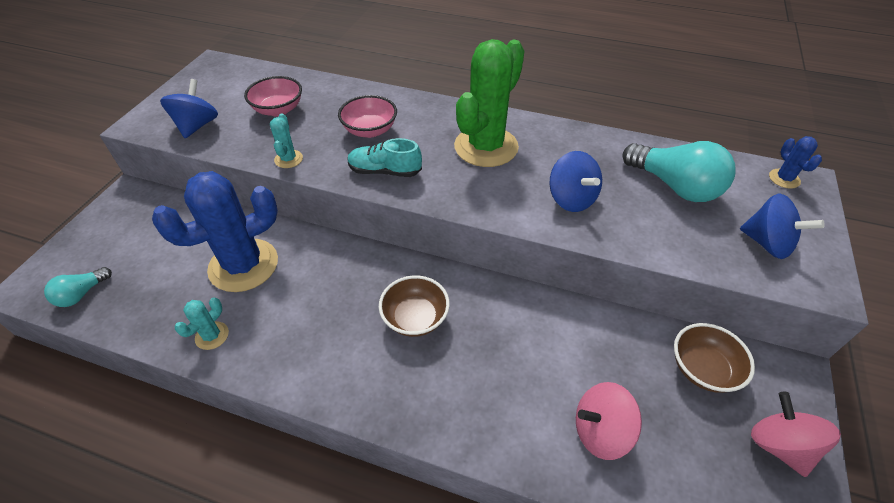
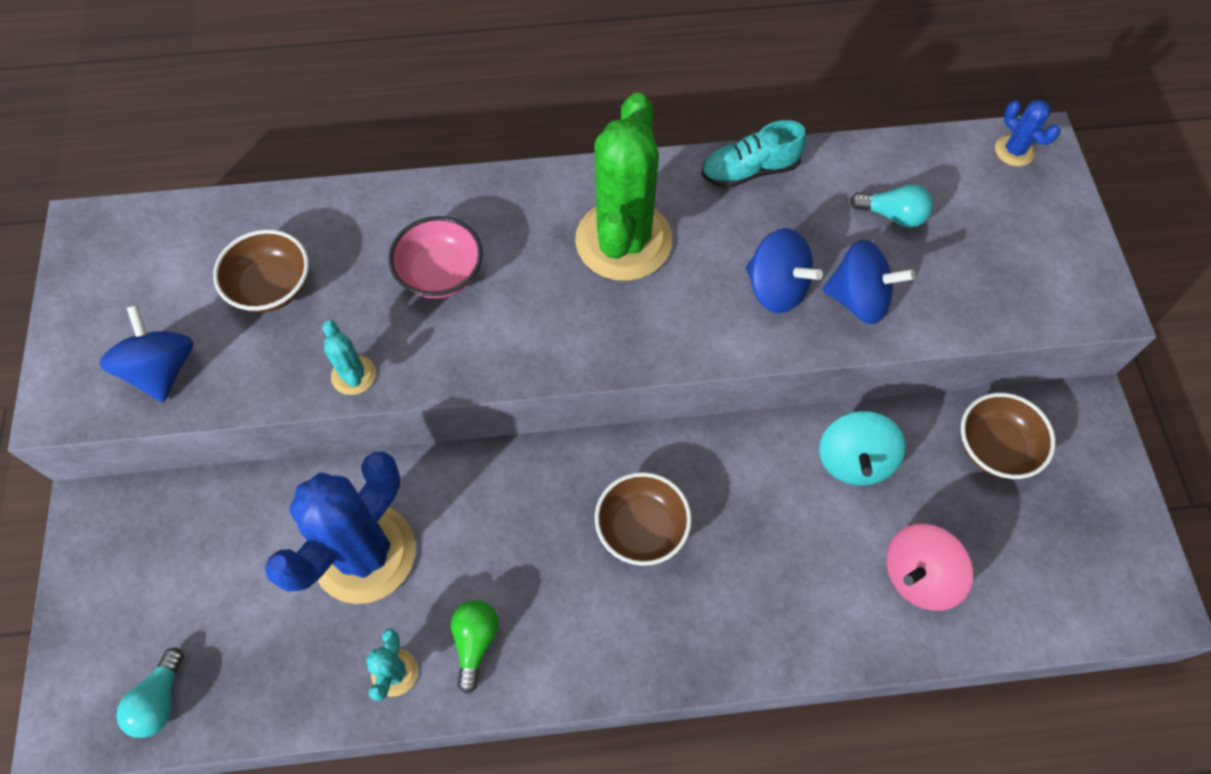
camera: 25 degrees left, 15 degrees up
(270, 339) = (475, 642): none -> green light bulb
(278, 110) = (272, 287): pink bowl -> brown bowl
(384, 171) = (507, 341): turquoise shoe -> turquoise shoe (749, 171)
(586, 335) = (854, 460): none -> turquoise spinning top
(675, 186) = (893, 215): turquoise light bulb -> turquoise light bulb, size x0.53
(767, 243) = (1025, 265): blue spinning top -> blue spinning top (858, 299)
(779, 445) = (1097, 506): pink spinning top -> none

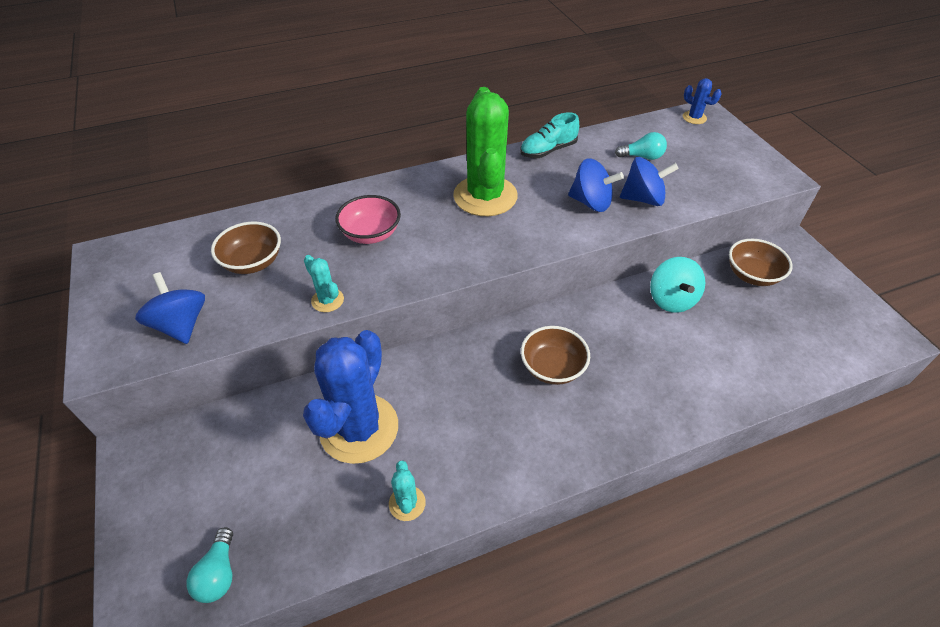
camera: 15 degrees left, 15 degrees down
(475, 642) = (461, 467): green light bulb -> none
(918, 575) = (743, 354): pink spinning top -> none

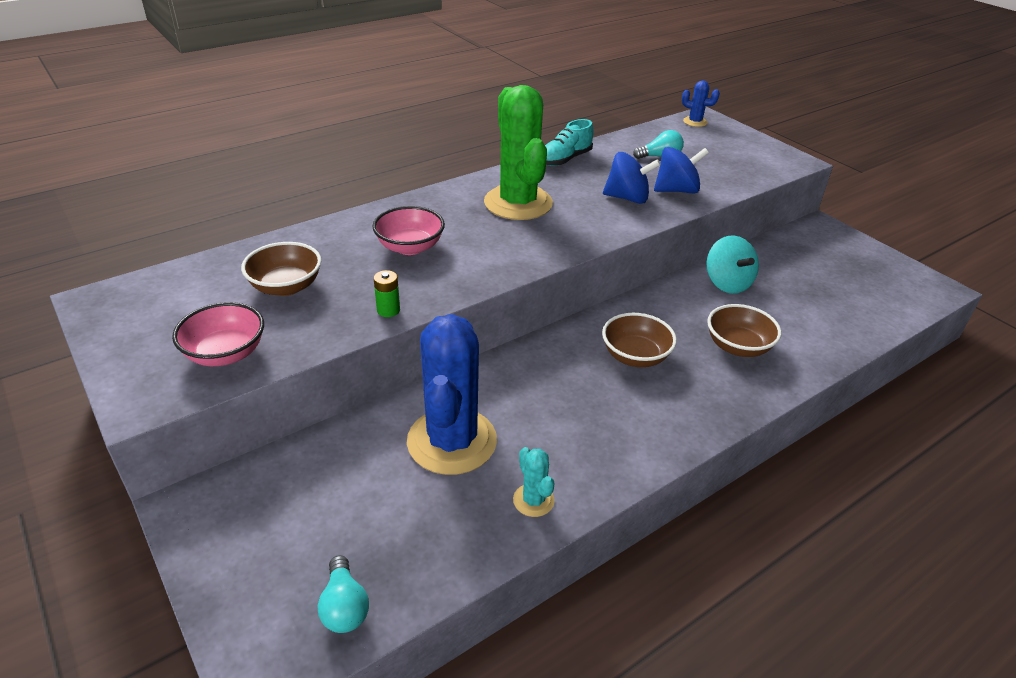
camera: 15 degrees left, 10 degrees down
(181, 325) = (225, 353): blue spinning top -> pink bowl
(327, 300) = (388, 310): turquoise cactus -> green battery
(752, 275) = (793, 254): brown bowl -> brown bowl (738, 347)

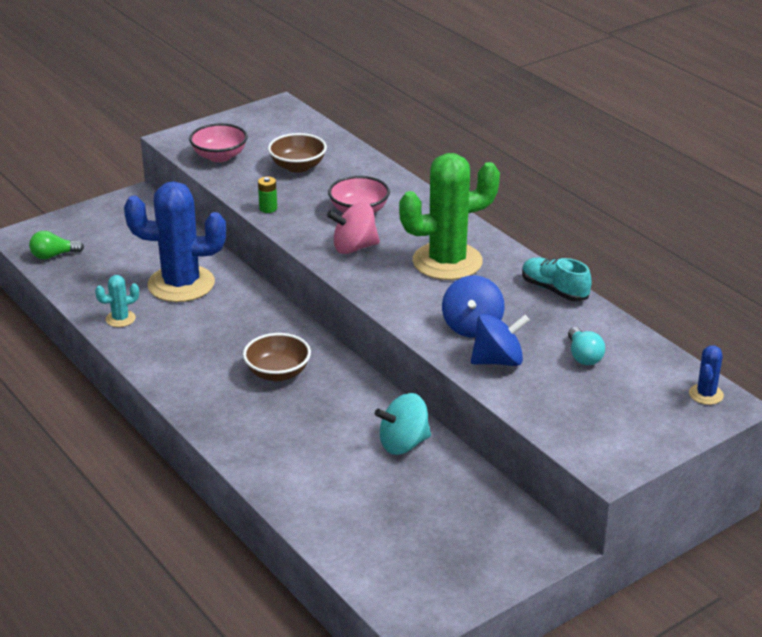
camera: 90 degrees right, 5 degrees down
(344, 607) = (53, 255): turquoise light bulb -> green light bulb
(487, 252) = (354, 247): none -> pink spinning top
(676, 190) = (498, 361): blue spinning top -> blue spinning top turned 90 degrees counterclockwise
(738, 347) = (292, 436): brown bowl -> none

